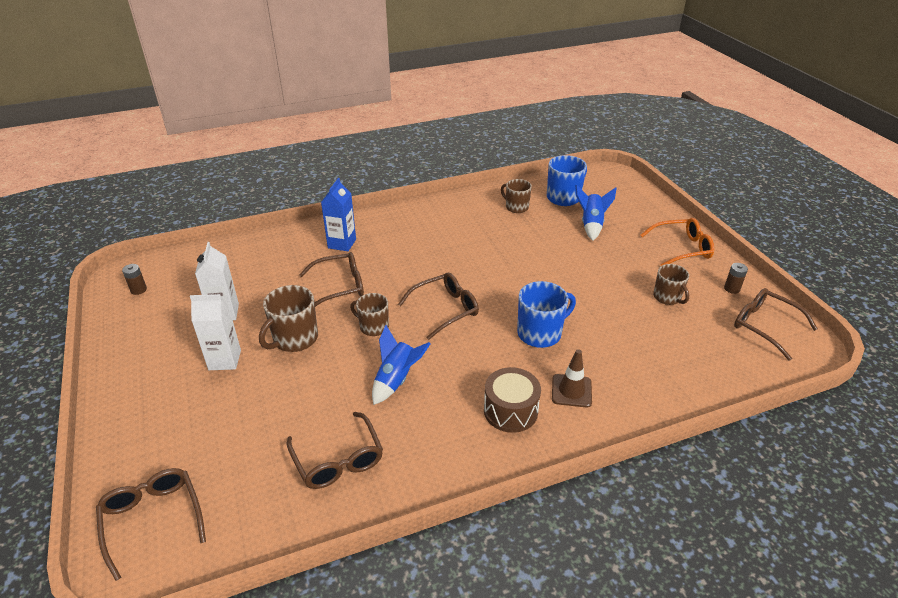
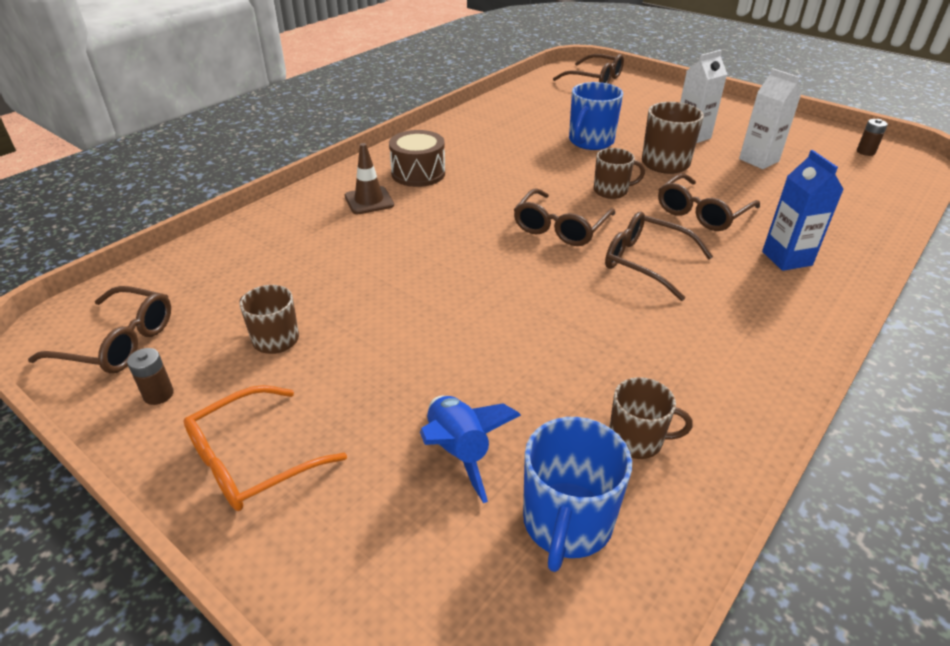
camera: 150 degrees right, 0 degrees up
(338, 460) = (523, 119): brown glasses -> brown glasses (646, 262)
(397, 380) = (537, 164): blue rocket -> none
(540, 333) = (432, 238): blue mug -> blue mug (590, 141)

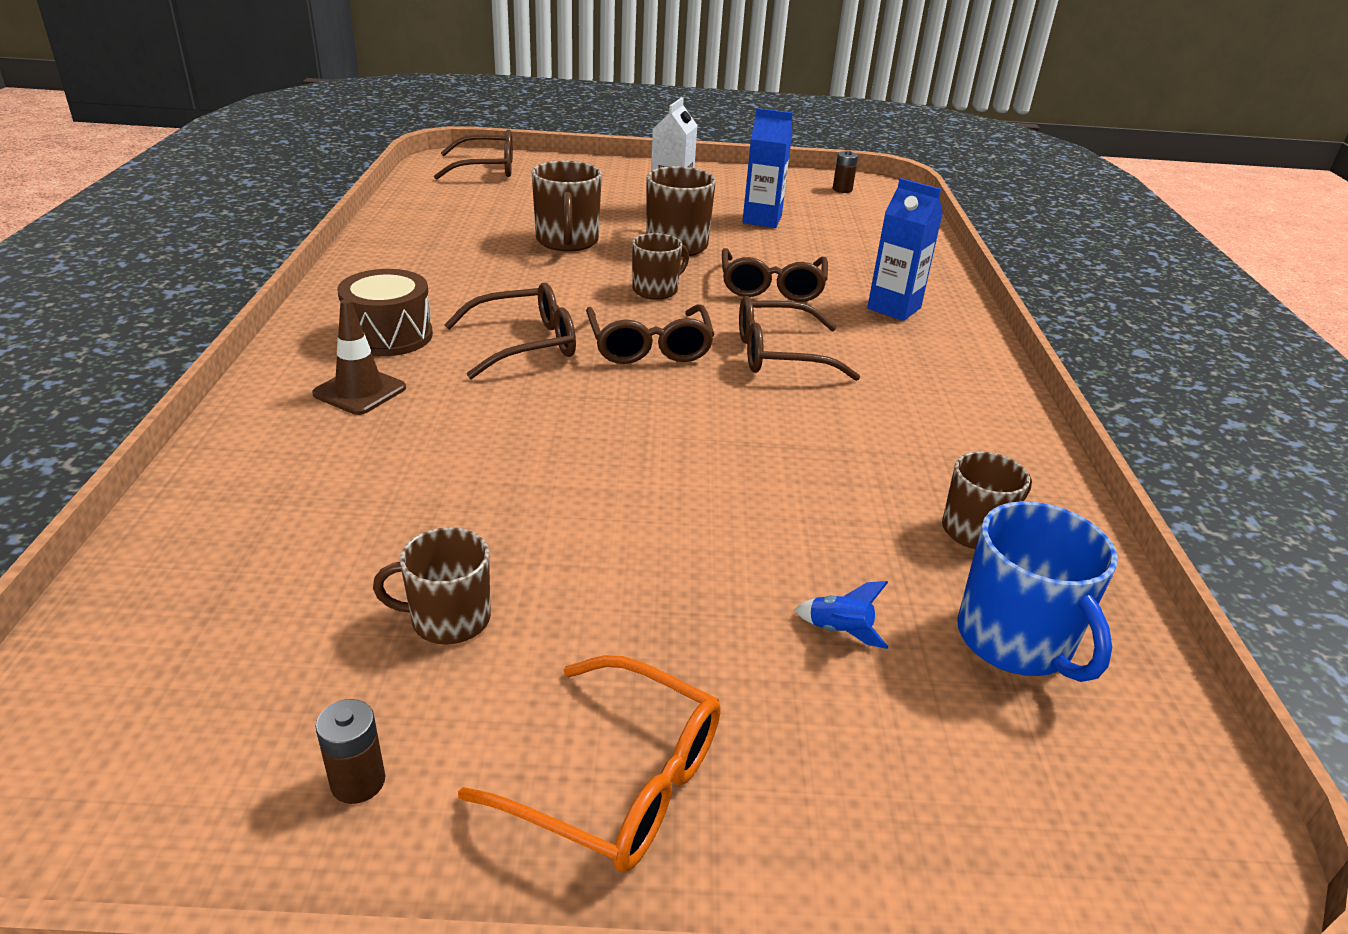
camera: 40 degrees left, 5 degrees down
(118, 342) = (175, 749): brown glasses -> brown glasses (524, 344)
(252, 460) = (617, 781): orange glasses -> orange glasses turned 75 degrees counterclockwise
(458, 452) = (839, 631): blue rocket -> blue rocket, size x0.52
(590, 141) = (567, 241): blue mug -> brown mug
(758, 160) = (762, 220): white carton -> blue carton

